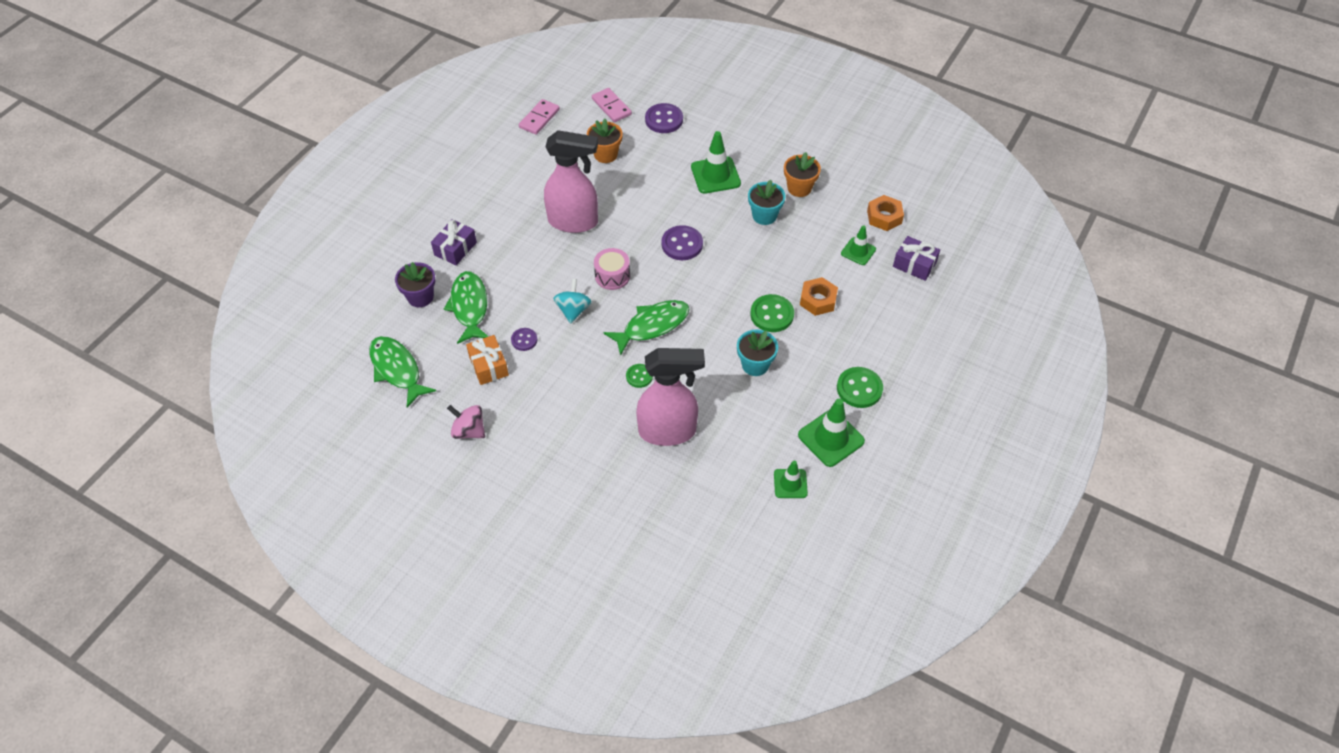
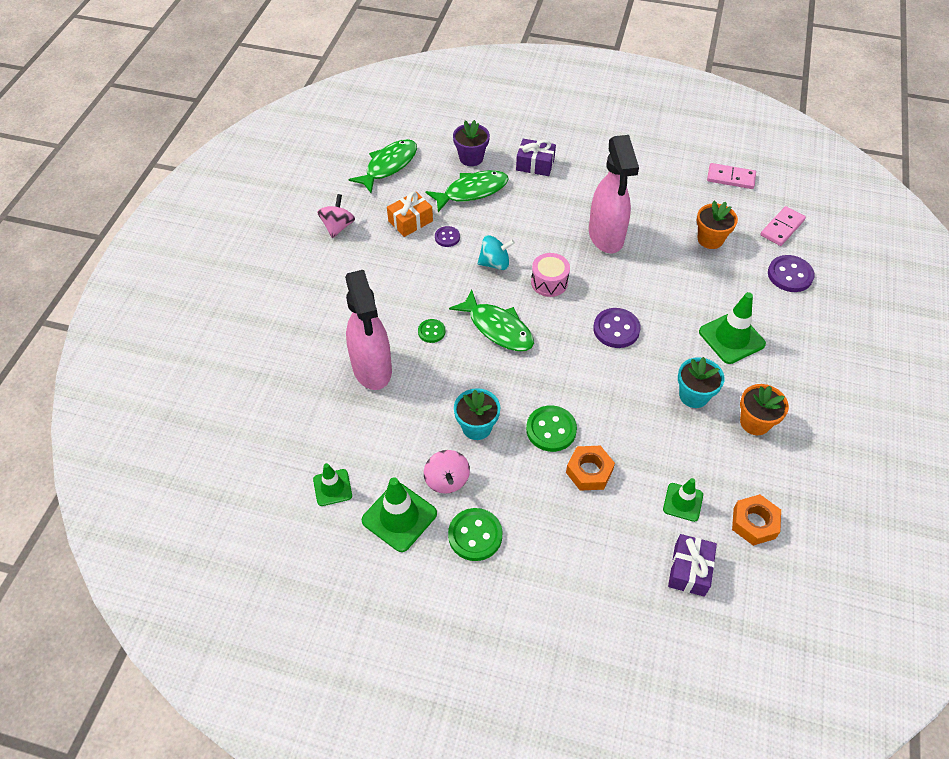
camera: 75 degrees right, 0 degrees up
(803, 397) = (447, 480): none -> pink spinning top

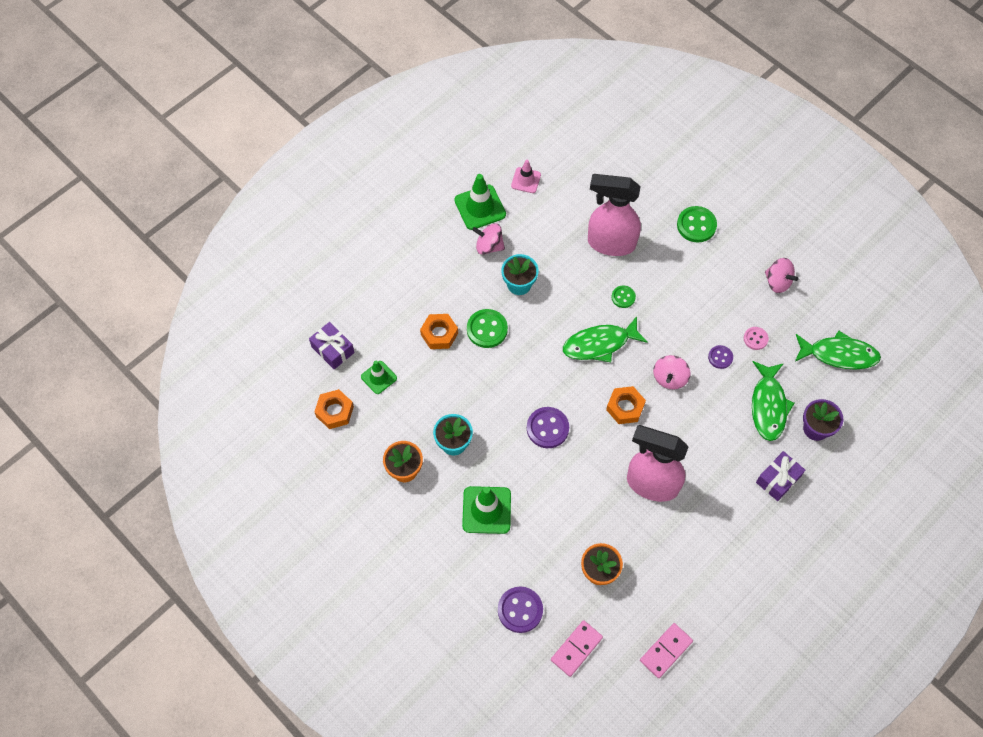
camera: 120 degrees right, 10 degrees up
(332, 487) = (526, 180): green traffic cone -> pink traffic cone
(388, 166) = (839, 354): green fish -> green fish turned 60 degrees counterclockwise
(410, 221) = (755, 339): orange gift -> pink button
(475, 535) = (439, 242): green button -> green button (696, 225)
(495, 263) = (669, 378): turquoise spinning top -> pink spinning top
(549, 282) = (625, 407): pink drum -> orange nut
(782, 228) = (576, 648): pink domino -> pink domino turned 60 degrees clockwise

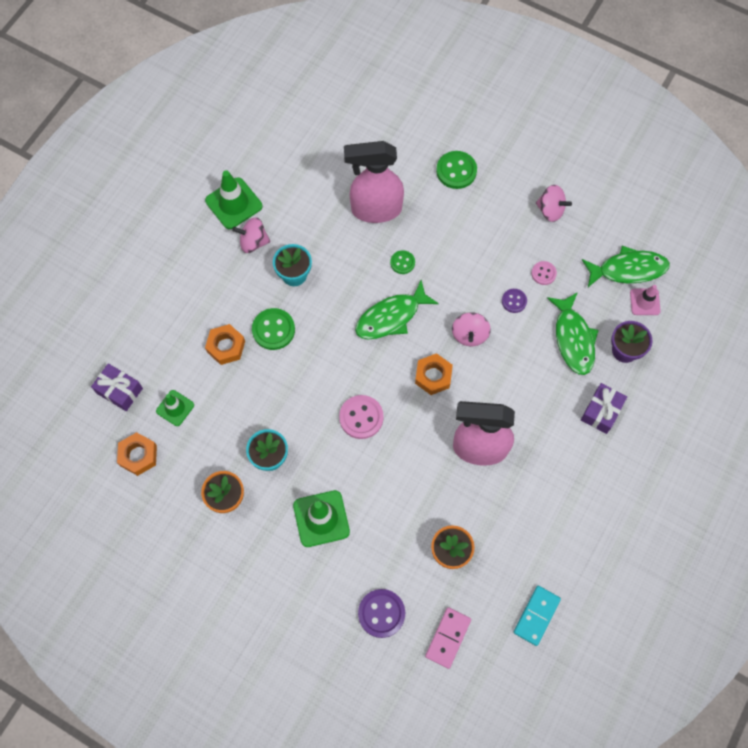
camera: 15 degrees left, 5 degrees up
(526, 180) = (273, 164): pink traffic cone -> pink traffic cone (645, 302)
(547, 428) = (361, 417): purple button -> pink button
(666, 651) = (536, 616): pink domino -> turquoise domino

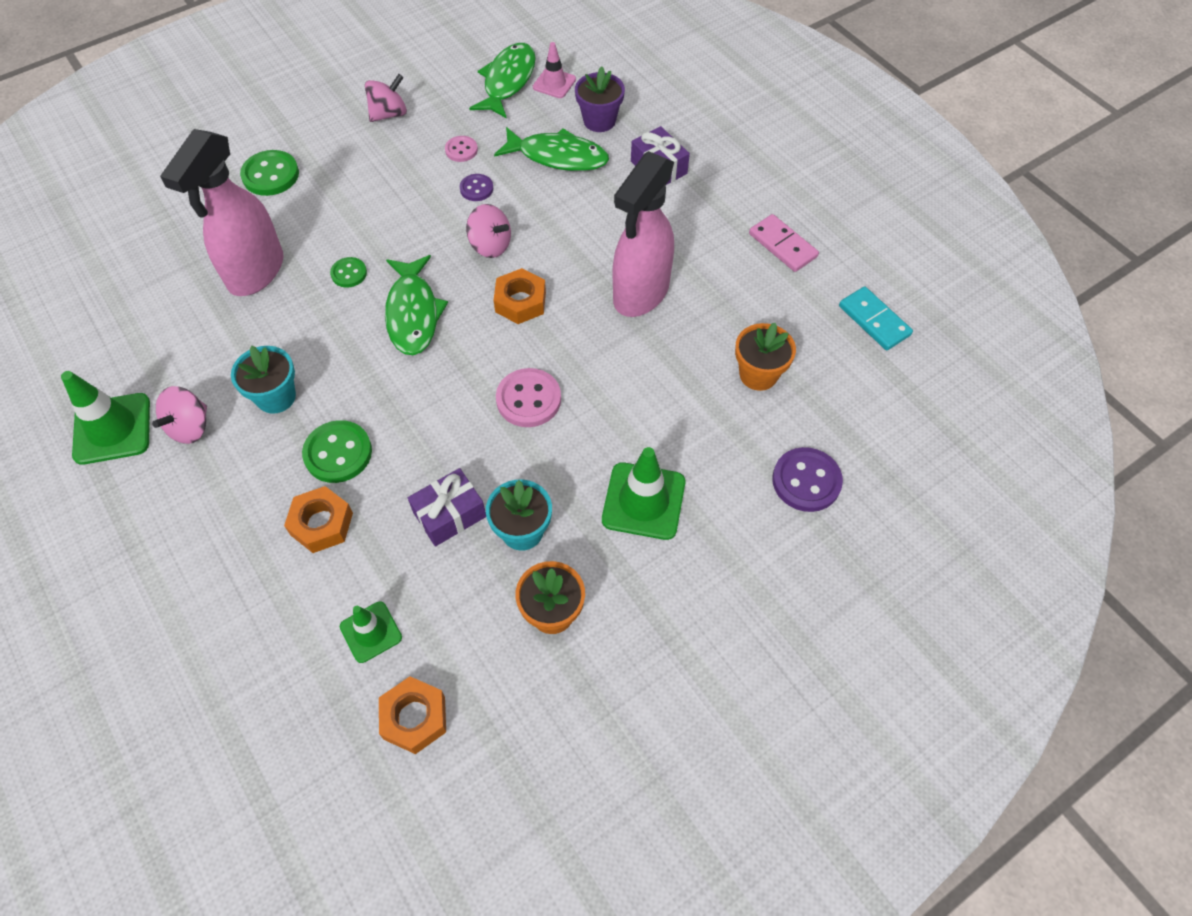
camera: 65 degrees left, 10 degrees down
(119, 391) = (290, 706): purple gift -> purple gift (449, 514)
(448, 638) = (867, 420): pink domino -> pink domino (782, 245)

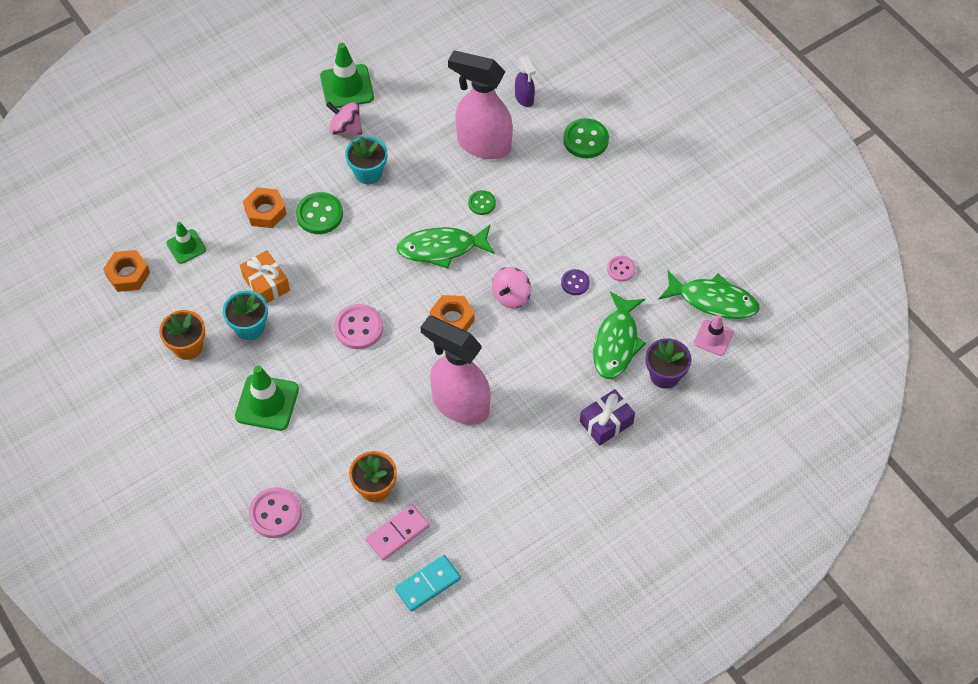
camera: 90 degrees right, 0 degrees up
(190, 231) = (524, 98): none -> purple spray bottle
(389, 114) = (663, 213): pink spinning top -> none
(449, 514) = (266, 284): purple gift -> orange gift
(782, 245) = (513, 518): pink domino -> pink domino (397, 533)
(806, 481) = (275, 514): purple button -> pink button

